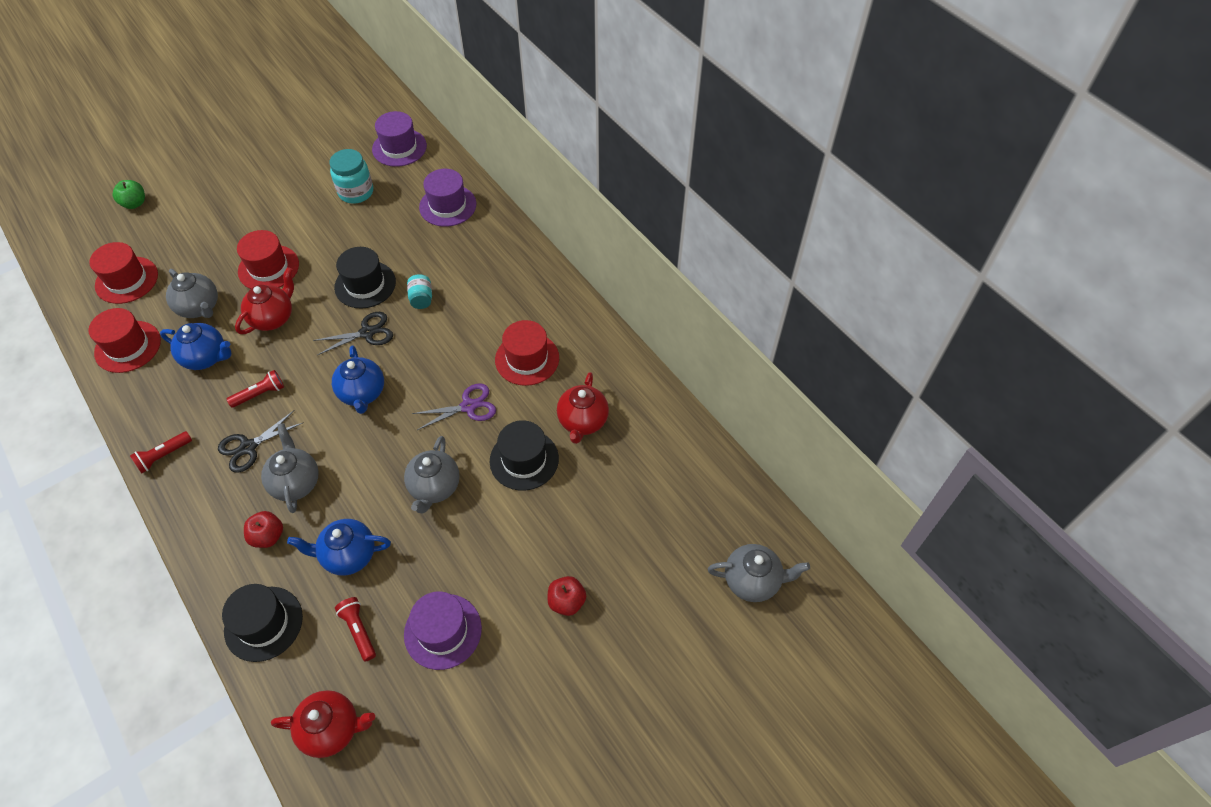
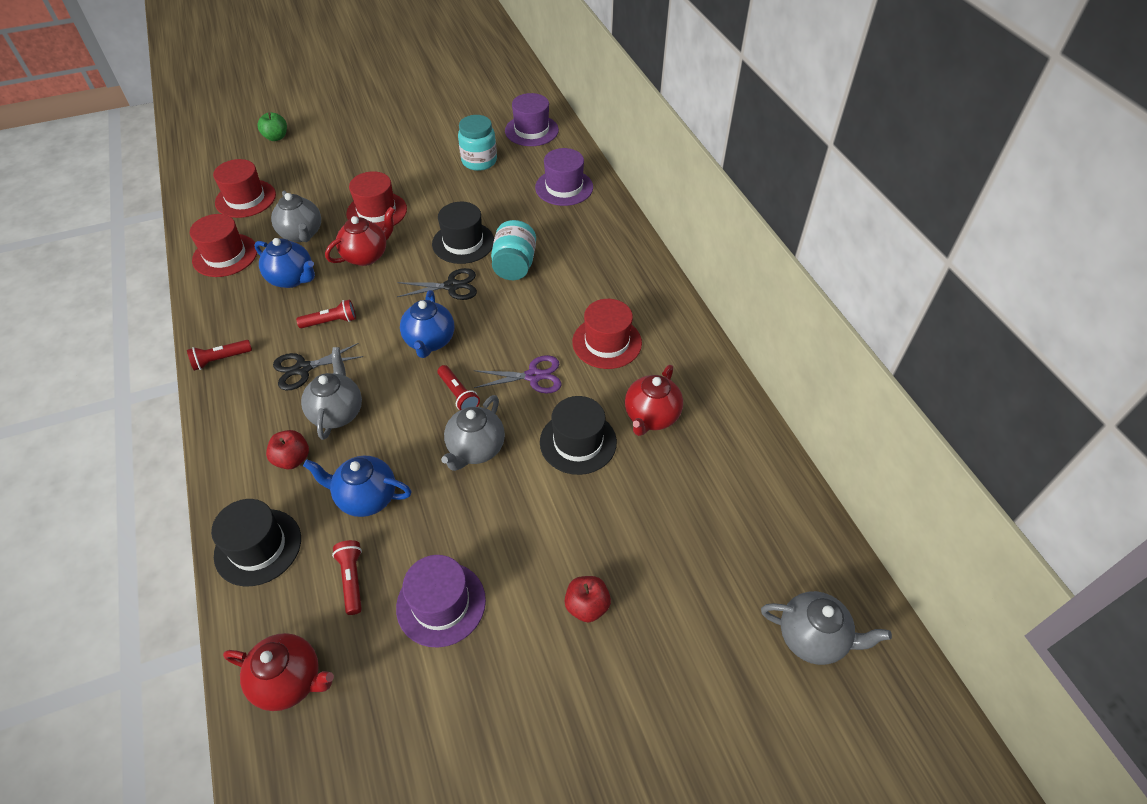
camera: 15 degrees right, 5 degrees down
(404, 439) = (458, 395): none -> red flashlight
(421, 299) = (514, 265): turquoise jar -> turquoise jar, size x1.67

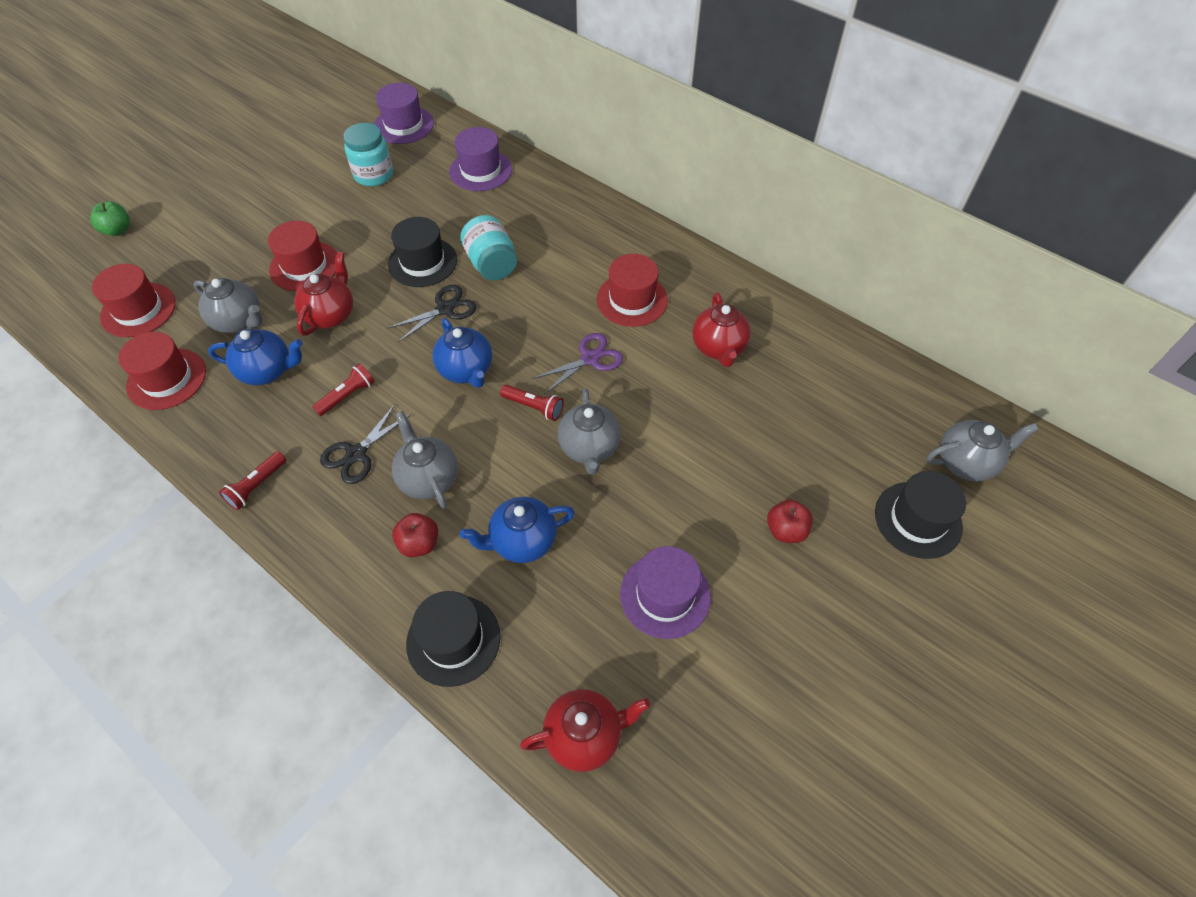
camera: 30 degrees left, 5 degrees up
(352, 579) = (569, 619): red flashlight -> none
(578, 442) = (674, 398): black hat -> black hat (918, 519)

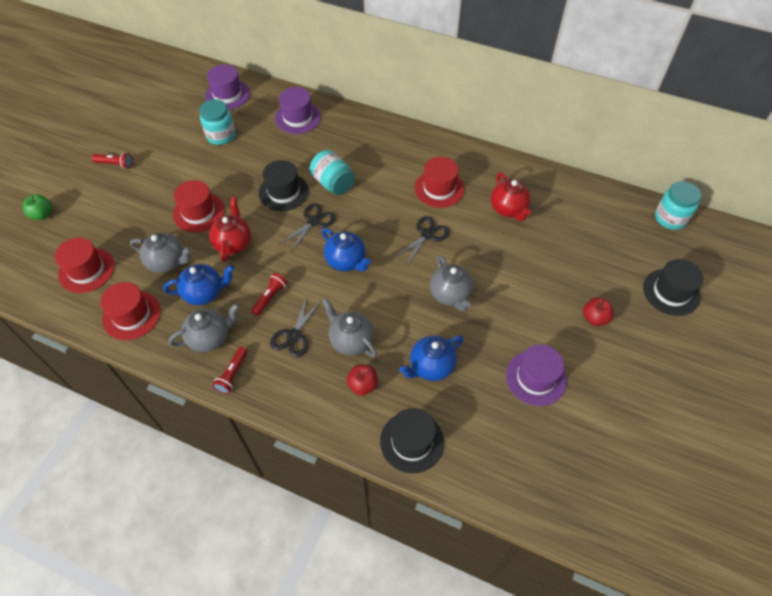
camera: 15 degrees left, 0 degrees up
(534, 407) = (402, 276): red flashlight -> red flashlight (115, 164)
(585, 735) = (520, 478): red teapot -> none
(590, 359) = (427, 235): purple scissors -> black scissors
(956, 411) = (670, 218): none -> turquoise jar
(966, 462) = (687, 249): grey teapot -> grey teapot (210, 338)

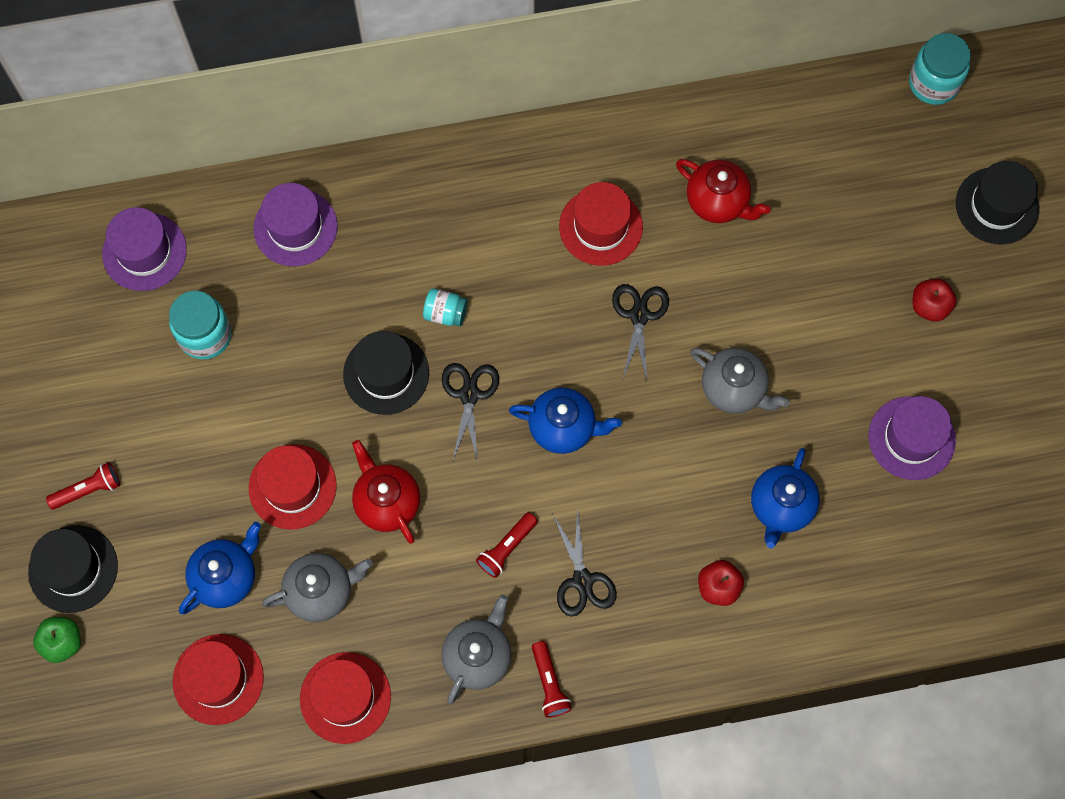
camera: 35 degrees left, 15 degrees up
(205, 293) = (414, 601): blue teapot -> blue teapot (226, 577)
(270, 297) = (506, 548): red flashlight -> red flashlight turned 135 degrees counterclockwise
(333, 183) = (445, 313): turquoise jar -> turquoise jar, size x0.60
(350, 340) = (658, 538): grey teapot -> none
(412, 441) = (826, 617): black hat -> black hat (73, 569)

